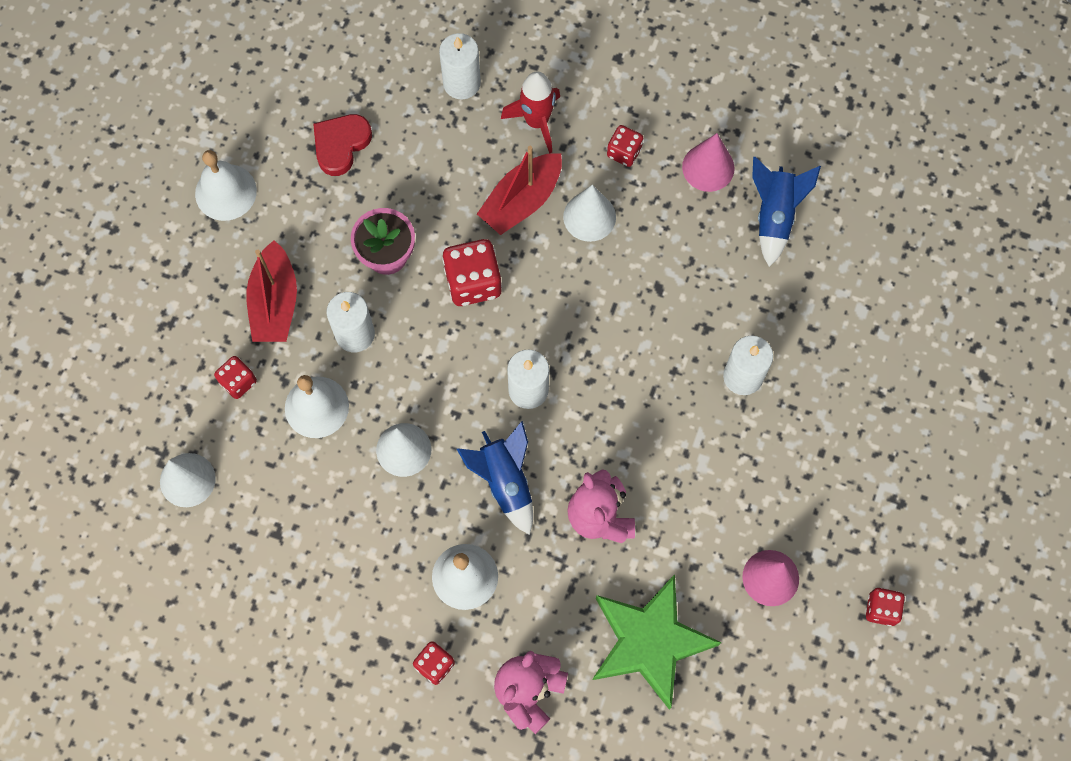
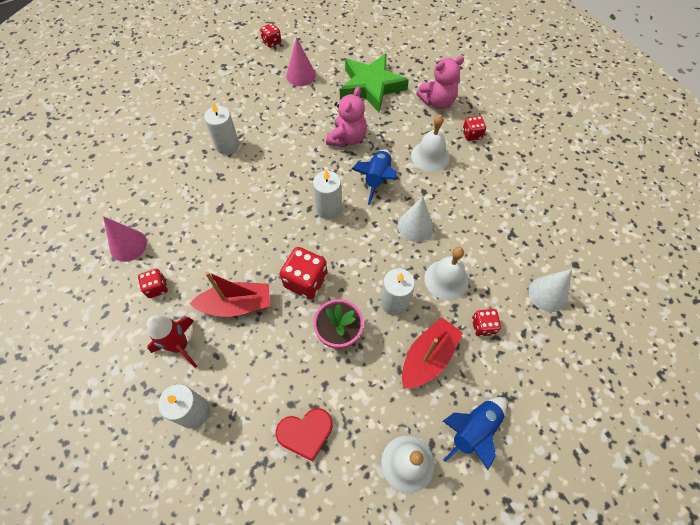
camera: 140 degrees left, 10 degrees down
(589, 217) = (212, 267): white cone -> none
(774, 215) = (129, 198): blue rocket -> blue rocket (473, 430)

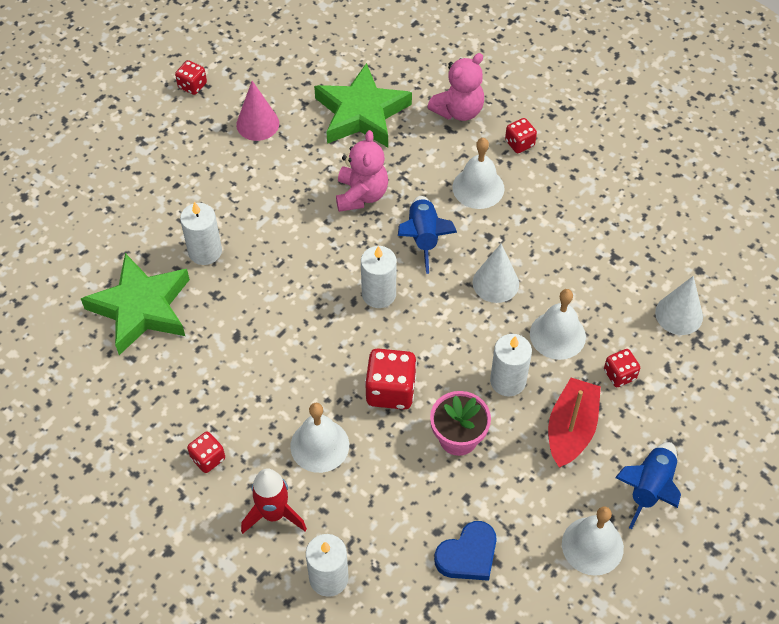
camera: 20 degrees left, 5 degrees down
(128, 245) = (141, 420): pink cone -> none
(168, 170) = (141, 308): none -> green star
(237, 305) = (319, 445): red boat -> white bell
(305, 433) = (468, 555): red heart -> blue heart

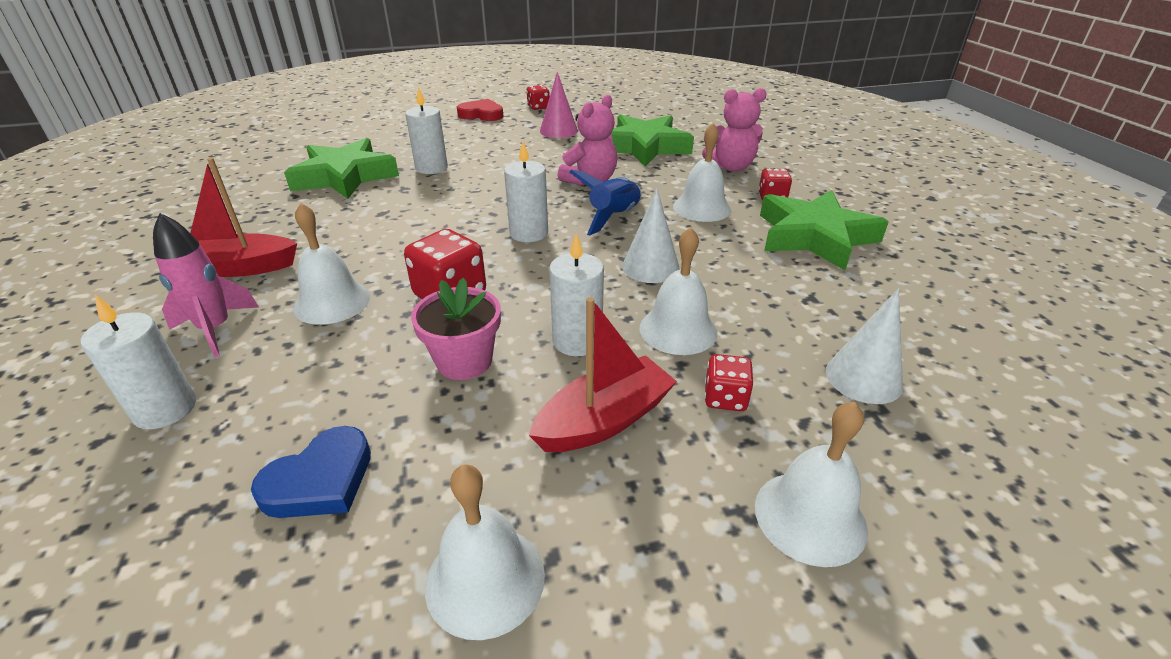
camera: 35 degrees right, 20 degrees down
(148, 131) = (481, 114): none -> red heart
(208, 458) = (239, 268): red dice -> red boat
(274, 514) = (216, 329): red rocket -> pink rocket
(468, 555) = (320, 480): blue heart -> blue heart turned 45 degrees counterclockwise
(579, 182) = (814, 237): none -> green star
(649, 488) = (652, 554): blue rocket -> none
(701, 425) = (810, 517): none -> white bell

